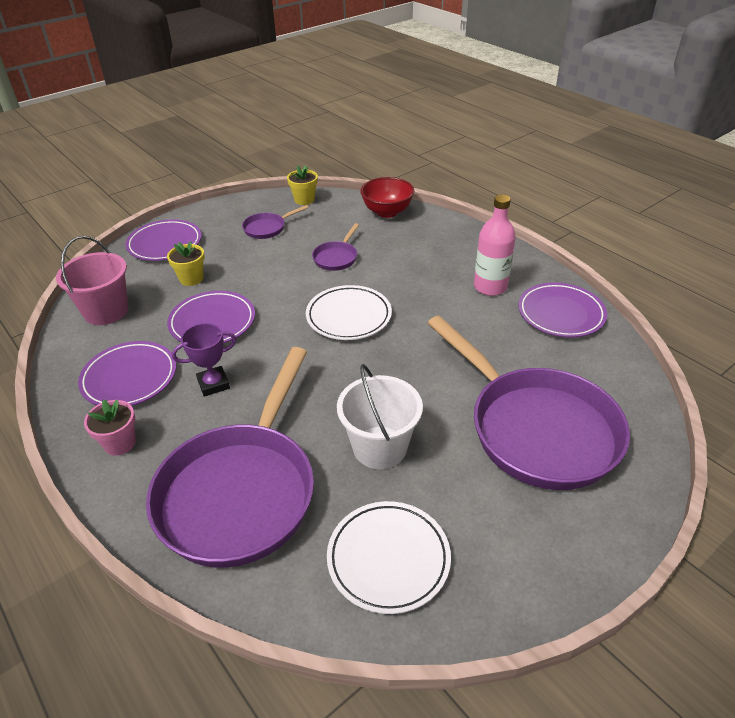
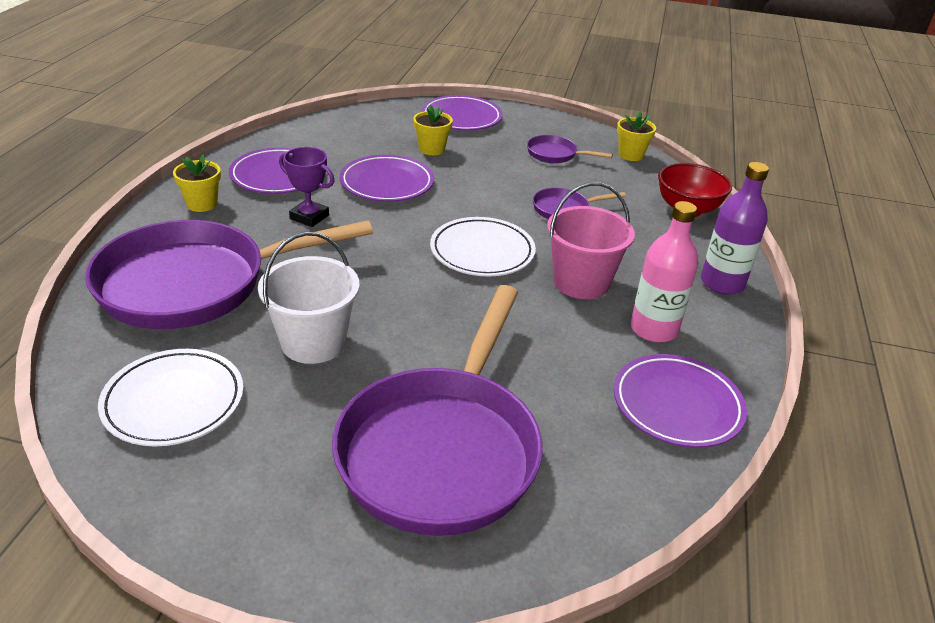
camera: 50 degrees right, 5 degrees down
(106, 311) = (344, 131): pink bucket -> pink bucket (581, 282)
(120, 443) = (202, 204): pink flower pot -> yellow flower pot
(469, 240) = (722, 283): none -> purple bottle

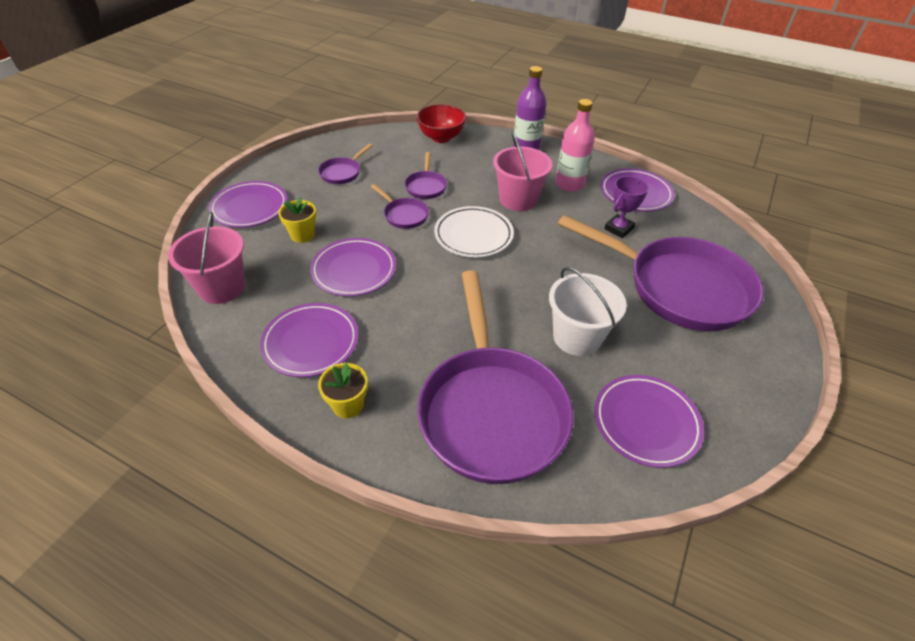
camera: 75 degrees left, 10 degrees up
(174, 402) = (646, 422): white plate -> purple plate
(309, 217) = (397, 325): purple trophy -> purple trophy (618, 229)
(340, 125) = (222, 287): none -> pink bucket
(497, 201) = (404, 215): none -> purple pan
(631, 155) = (358, 140): yellow flower pot -> none

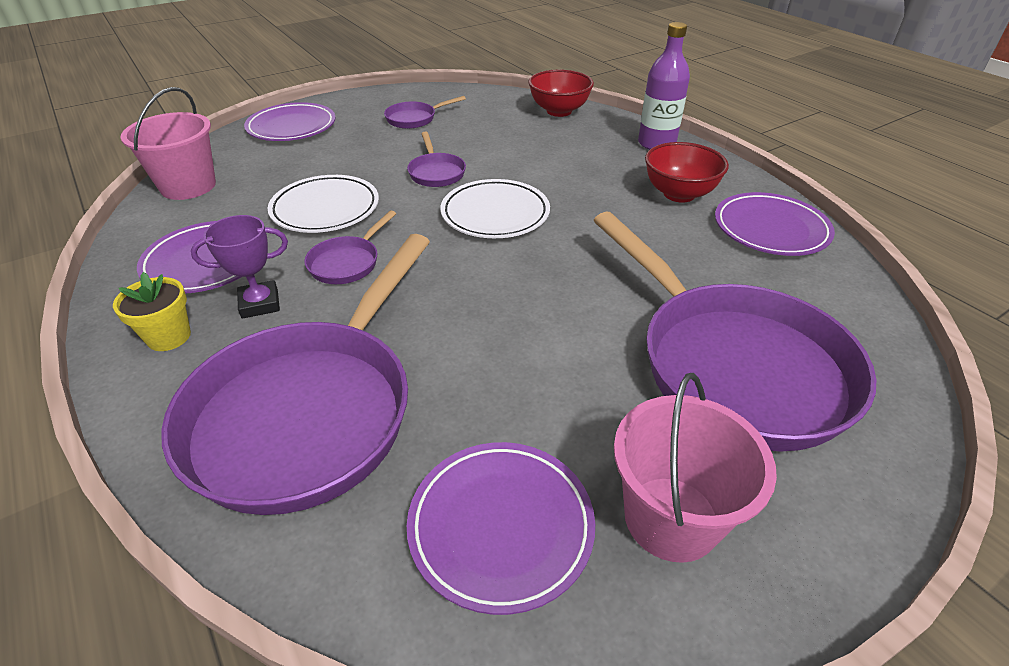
camera: 30 degrees right, 5 degrees down
(302, 235) = (312, 163): yellow flower pot -> none
(354, 270) = (325, 209): purple plate -> white plate
(426, 186) = (491, 152): purple pan -> purple pan (347, 263)
(518, 199) = (591, 193): pink bucket -> pink bucket (671, 518)
(569, 184) = (679, 194): pink bottle -> red bowl
(577, 337) = (511, 371): white bucket -> none
(618, 229) = (703, 262): purple trophy -> purple trophy (260, 304)

